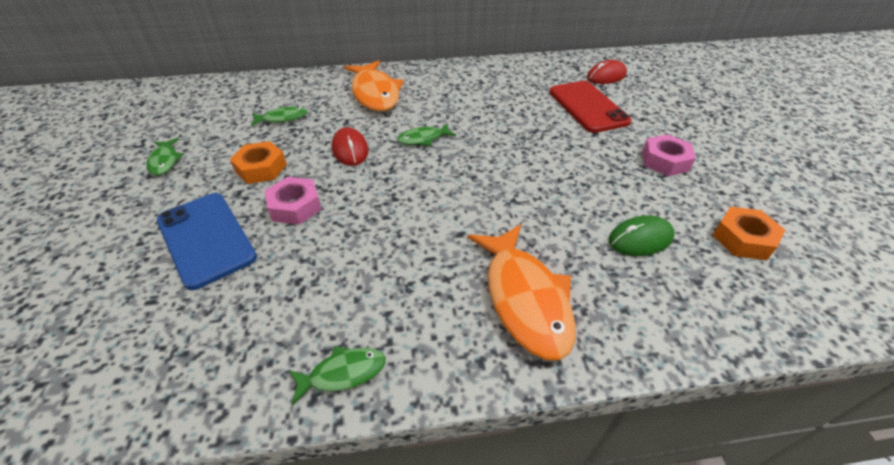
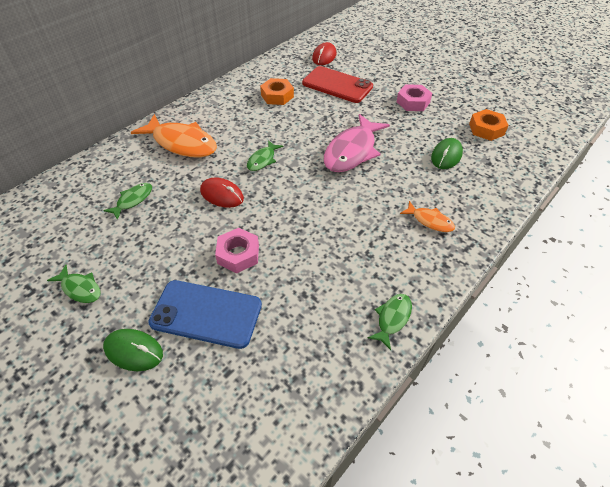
camera: 40 degrees left, 5 degrees up
(126, 230) = (133, 351): none -> green mouse
(261, 168) = (173, 245): orange nut -> orange nut (277, 96)
(524, 175) = (352, 151): none -> pink fish
(525, 298) = (430, 221): orange fish -> orange fish, size x0.50

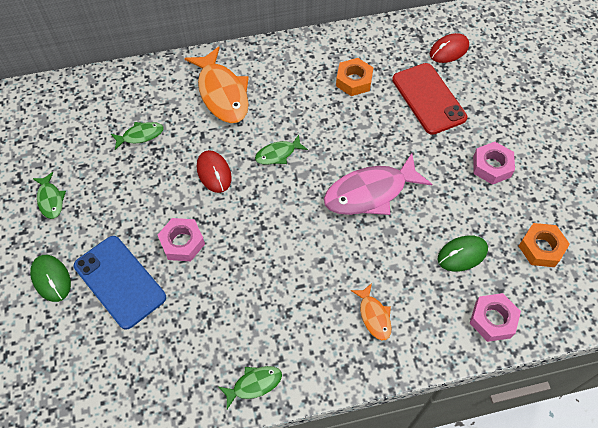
camera: 35 degrees right, 10 degrees up
(503, 181) = (492, 320): none -> pink nut

